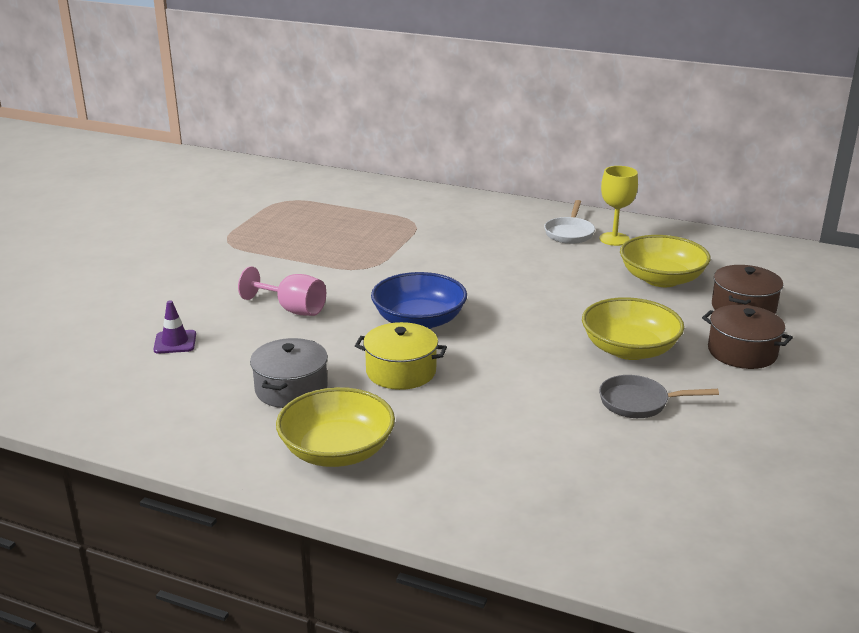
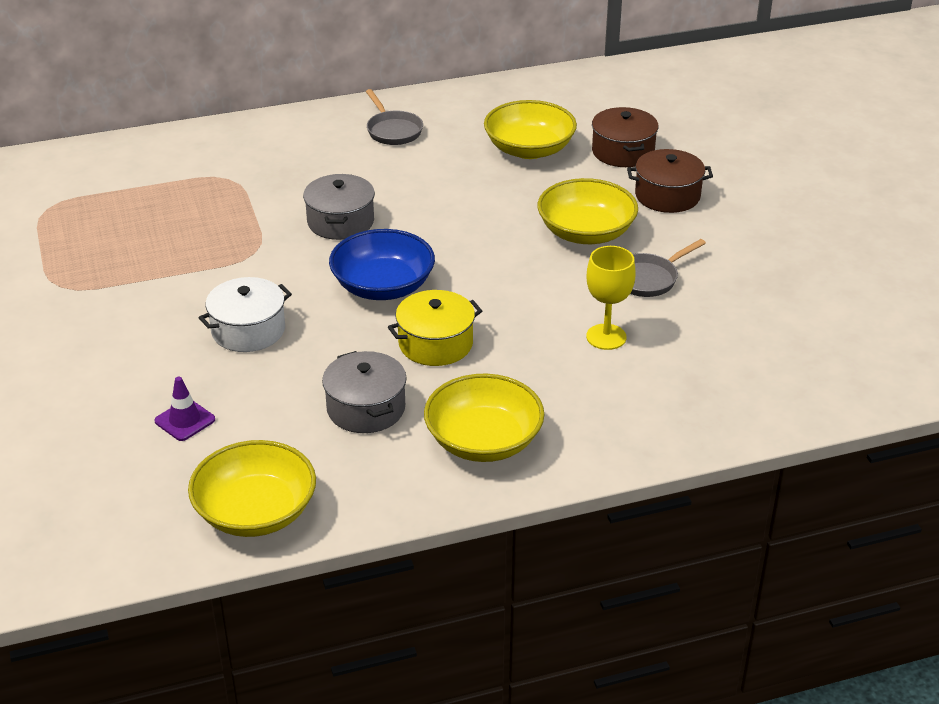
camera: 40 degrees left, 10 degrees up
(127, 416) = (256, 512): none -> yellow bowl
(292, 309) = (248, 330): pink goblet -> white pot
(449, 272) = (340, 222): none -> grey pot
(569, 233) = (393, 130): white pan -> grey pan
(614, 239) = (440, 121): yellow goblet -> yellow goblet (606, 337)

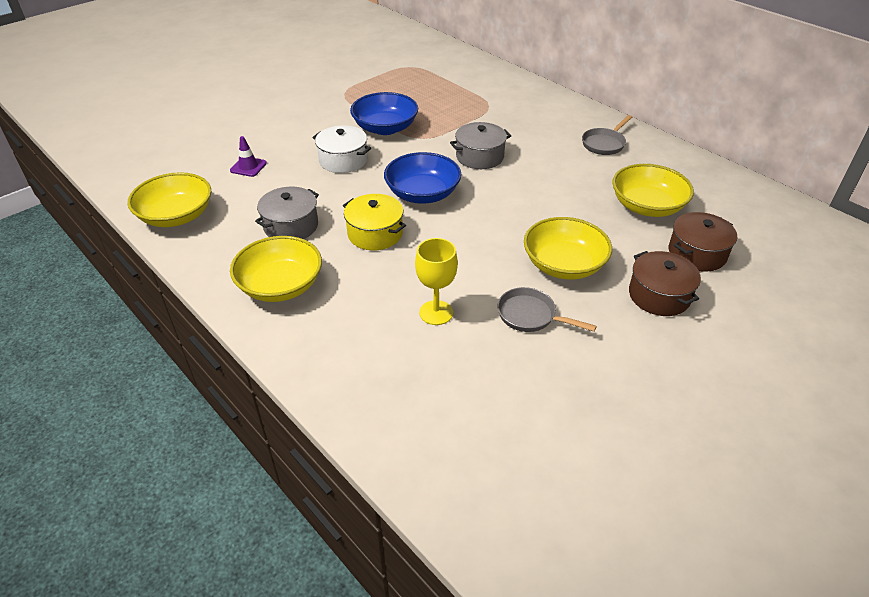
camera: 65 degrees right, 5 degrees up
(199, 275) = (385, 128): none -> blue bowl

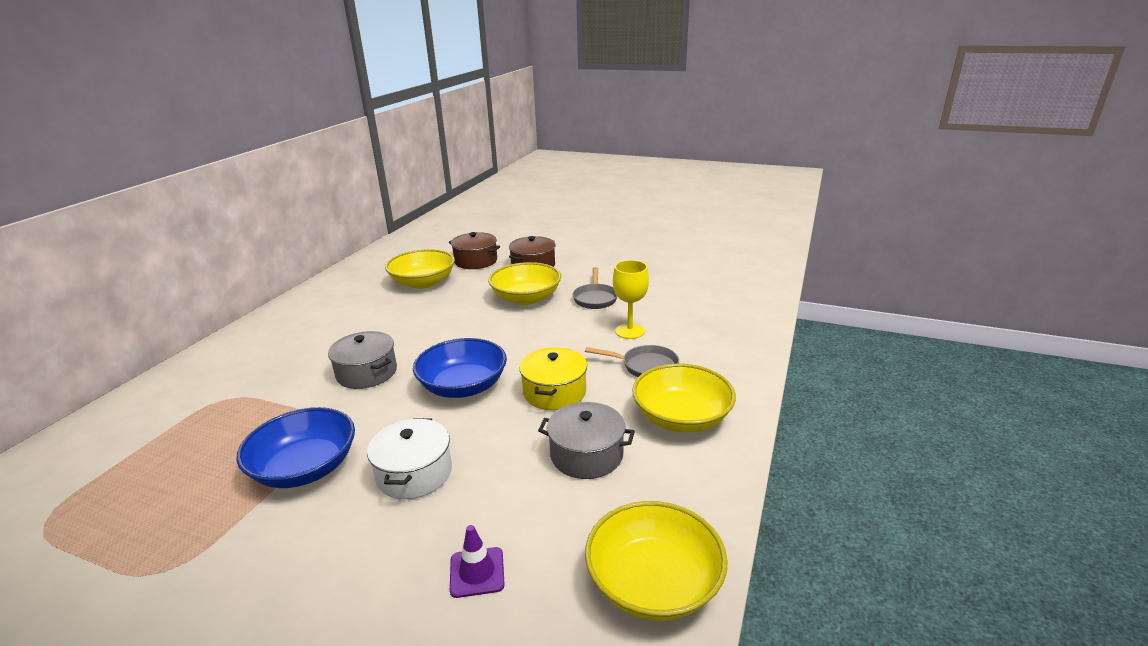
camera: 115 degrees left, 15 degrees down
(604, 144) = (317, 314): grey pan -> grey pan (645, 366)

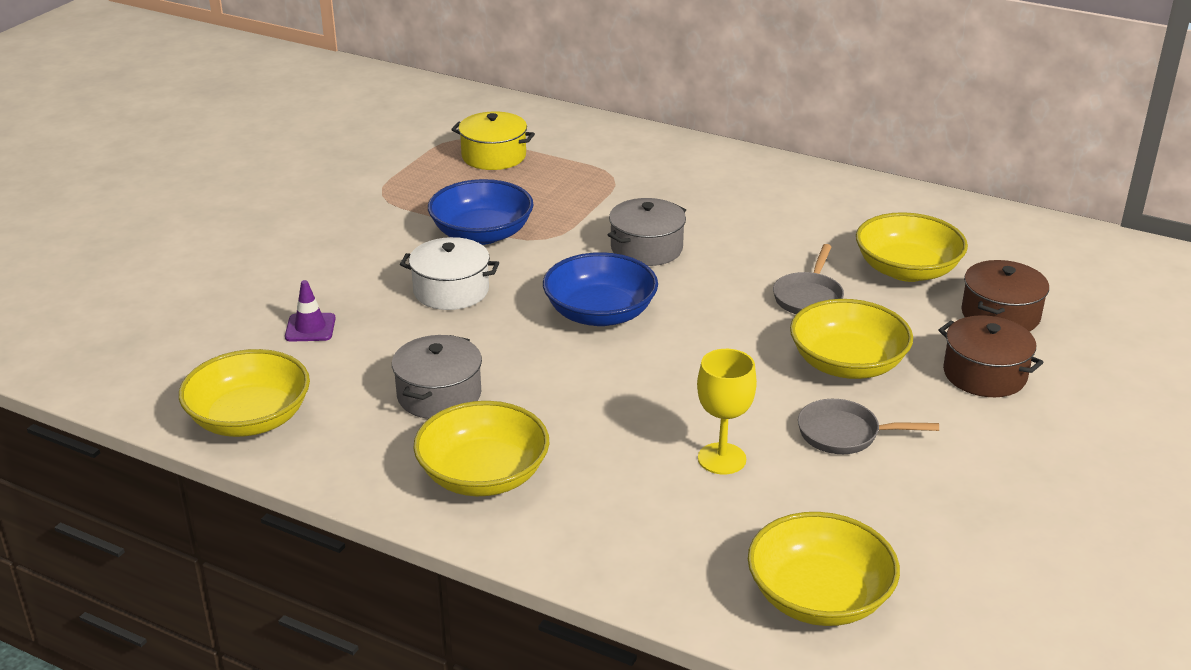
camera: 95 degrees right, 5 degrees up
(554, 392) = (569, 379): yellow pot -> yellow pot (494, 156)
(645, 366) = (614, 461): grey pan -> grey pan (808, 297)
(731, 303) = (819, 597): none -> yellow bowl

